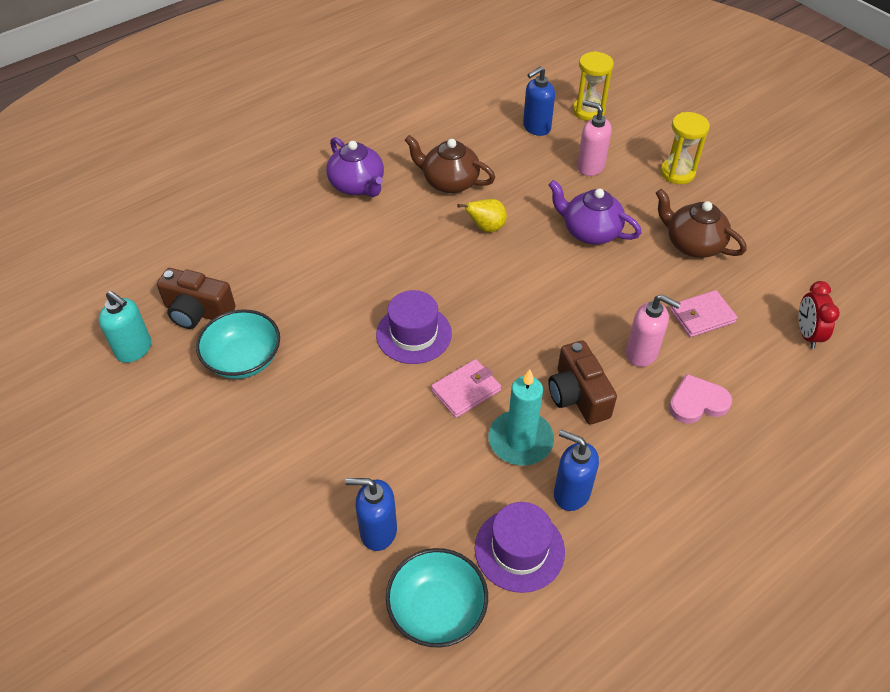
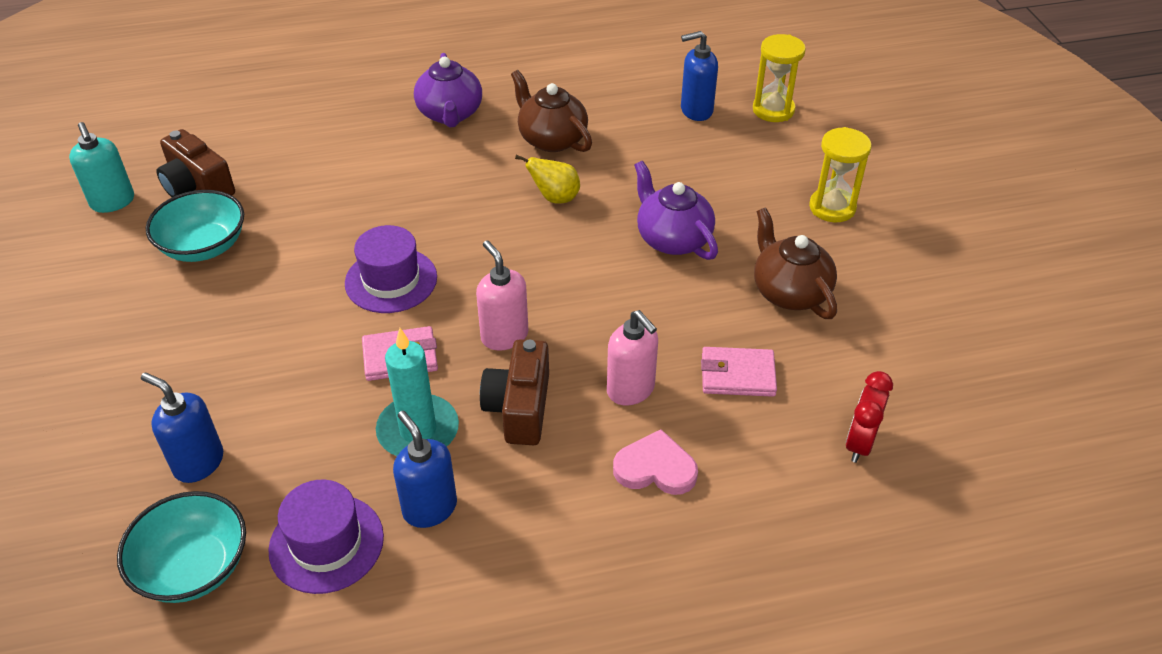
camera: 25 degrees right, 5 degrees down
(590, 166) = (728, 169): pink soap dispenser -> pink soap dispenser (504, 336)

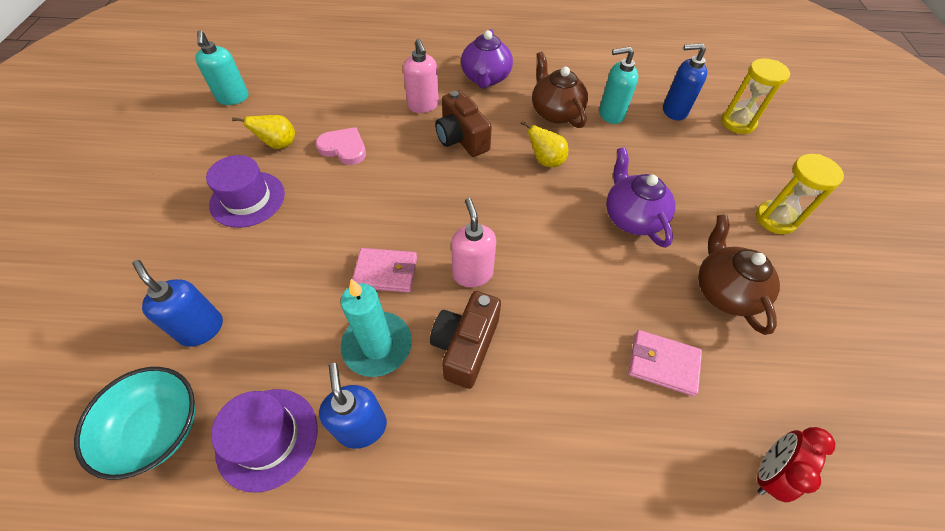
camera: 15 degrees right, 10 degrees up
(197, 187) = (292, 98): brown camera -> brown camera (461, 138)
(204, 246) = (278, 144): turquoise bowl -> yellow pear
(391, 280) = (400, 203): purple hat -> purple hat (247, 199)
(620, 129) = (610, 114): none -> turquoise soap dispenser
(631, 390) = (564, 354): pink soap dispenser -> pink soap dispenser (423, 105)
(655, 468) = (568, 443): pink heart -> pink heart (344, 148)

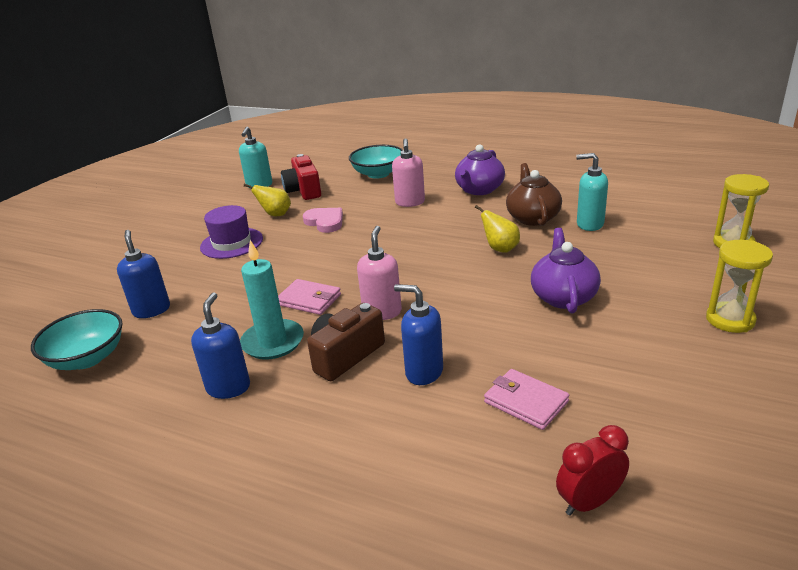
camera: 25 degrees right, 25 degrees down
(267, 438) = (156, 379): purple hat -> none
(293, 101) = (303, 191): none -> red camera
(367, 65) = (378, 174): none -> turquoise bowl
(461, 138) = (430, 226): brown camera -> none
(674, 111) = (662, 228): blue soap dispenser -> blue soap dispenser (424, 372)
(724, 291) = (630, 363): brown teapot -> none

